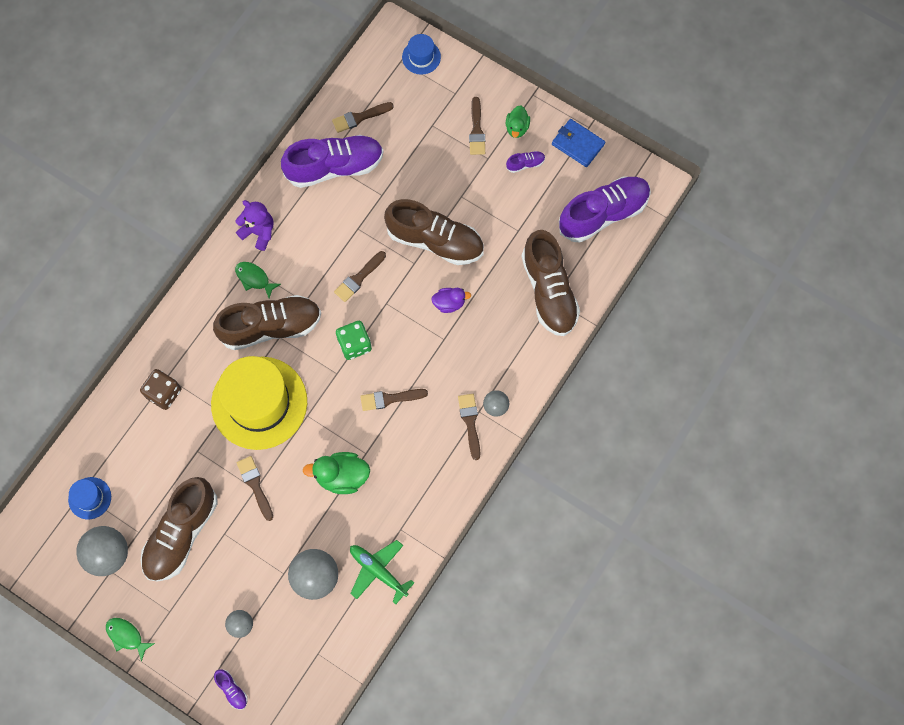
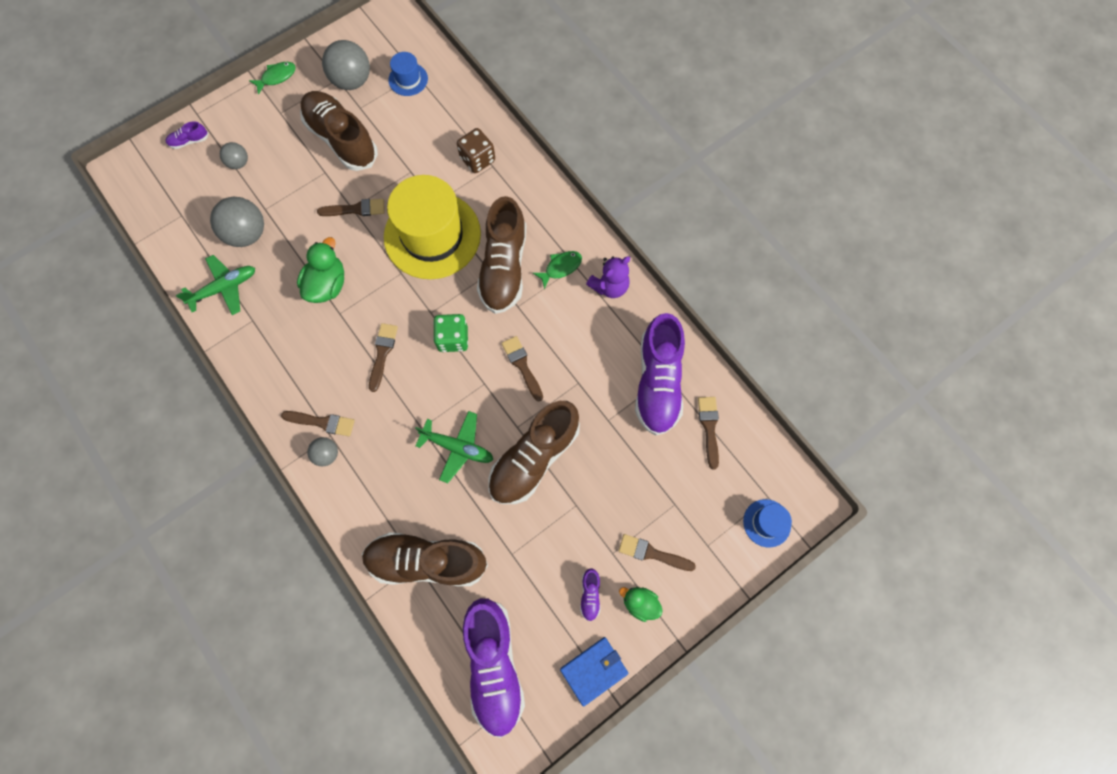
camera: 110 degrees right, 0 degrees up
(449, 303) = (458, 447): purple duck -> green plane

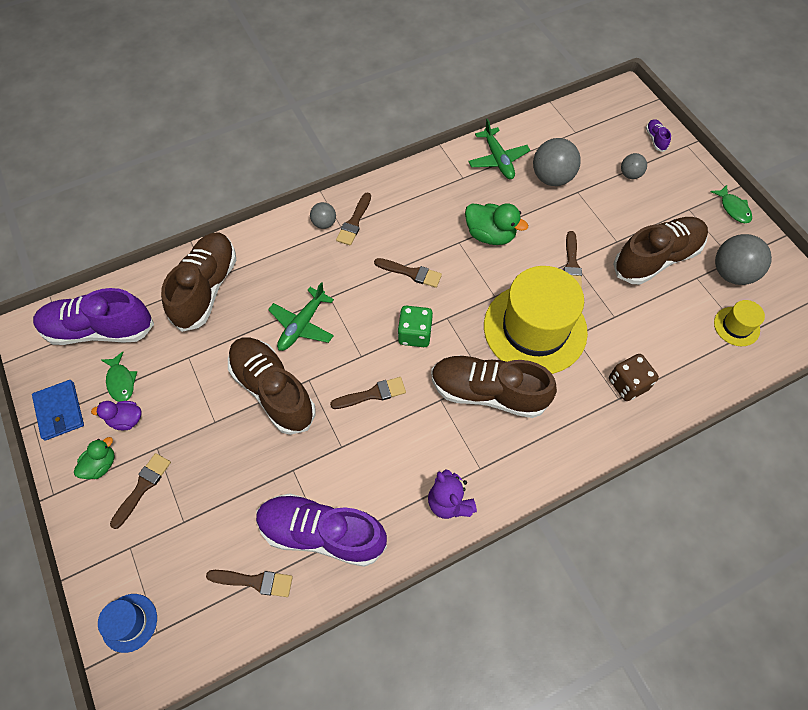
camera: 100 degrees right, 10 degrees down
(408, 79) = (736, 326): blue hat -> yellow hat
(560, 268) = (480, 451): green fish -> green fish (121, 381)
(590, 595) = (126, 420): purple shoe -> purple duck

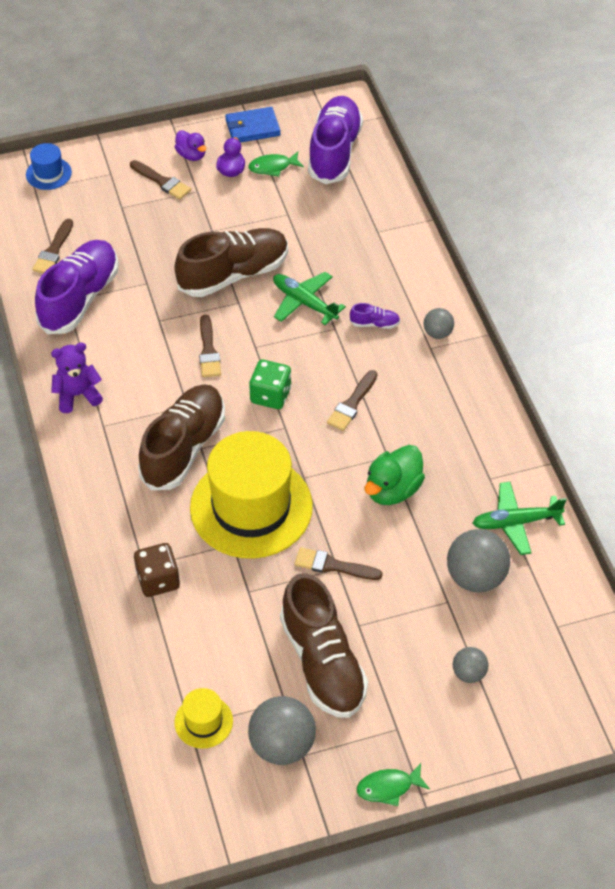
camera: 100 degrees right, 10 degrees down
(101, 465) = (191, 155): green duck -> purple duck
(206, 289) = (367, 229): brown shoe -> none
(354, 222) = (435, 361): brown brush -> none
(655, 139) = (531, 727): purple shoe -> purple shoe (374, 324)

